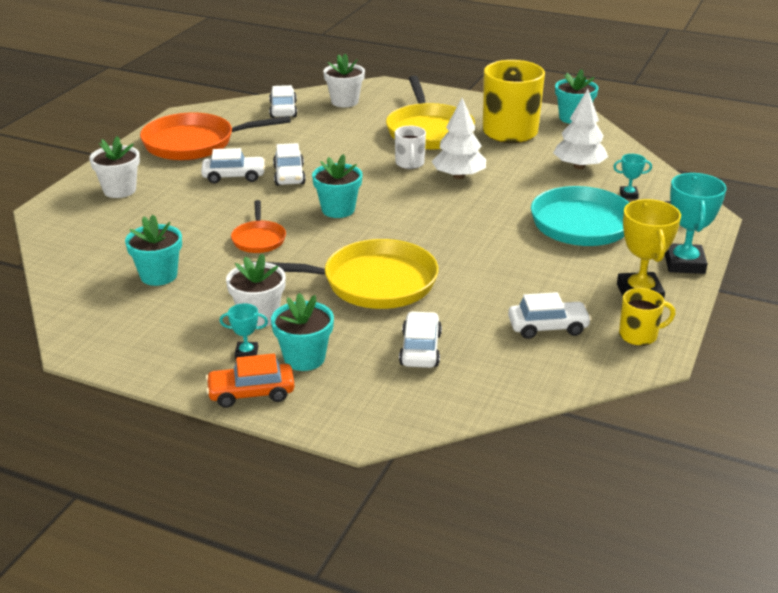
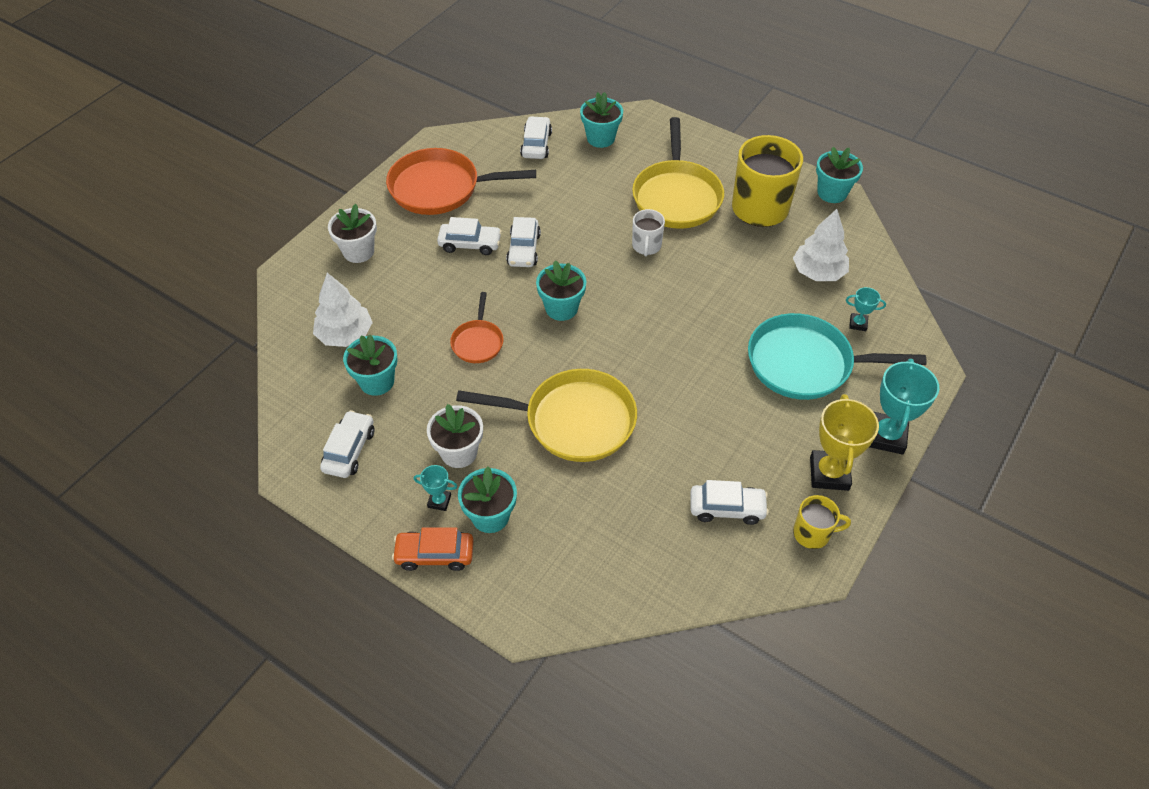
camera: 10 degrees right, 20 degrees up
(344, 101) = (600, 138): white flower pot -> turquoise flower pot
(420, 349) = (599, 520): white car -> white car (349, 450)
(459, 176) = (691, 272): white tree -> white tree (345, 334)

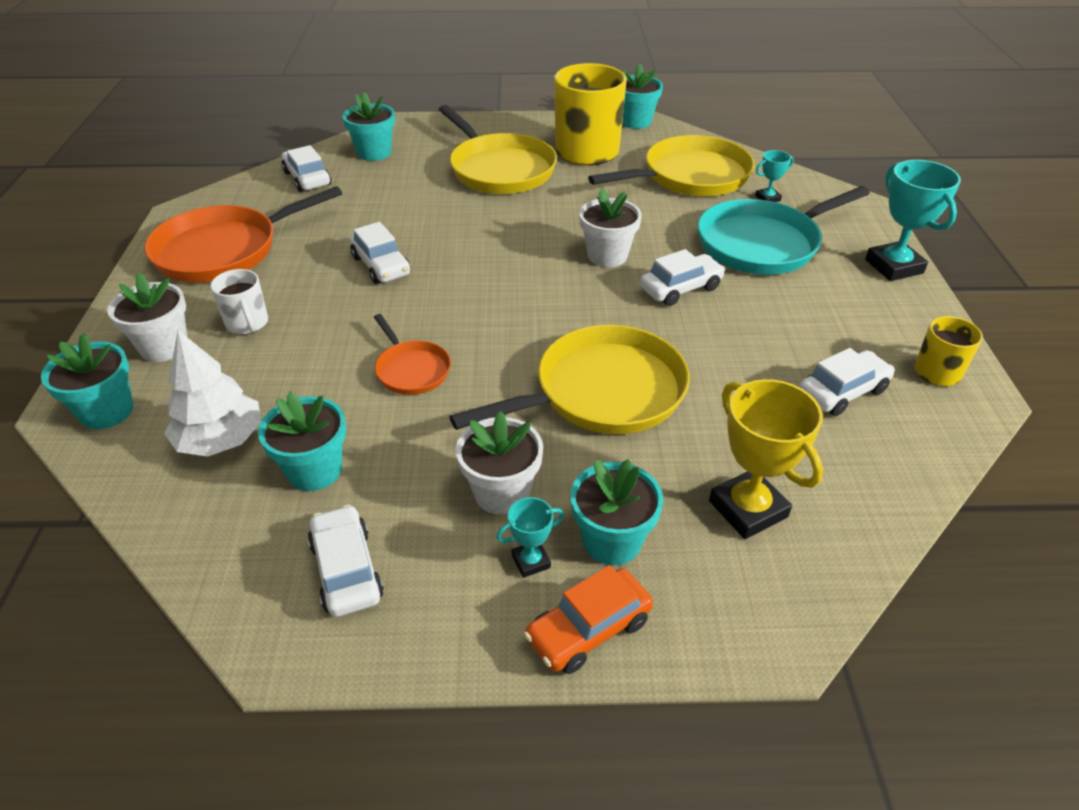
camera: 35 degrees left, 10 degrees down
(470, 244) = (311, 285): white car -> white car (680, 288)
(561, 308) = (478, 298): turquoise flower pot -> turquoise flower pot (107, 411)
(646, 246) = (512, 215): white mug -> white mug (247, 324)
(679, 316) = (607, 256): none -> white flower pot
(818, 272) = (690, 176): white tree -> yellow pan
(829, 473) = (888, 316): yellow trophy -> yellow trophy (747, 509)

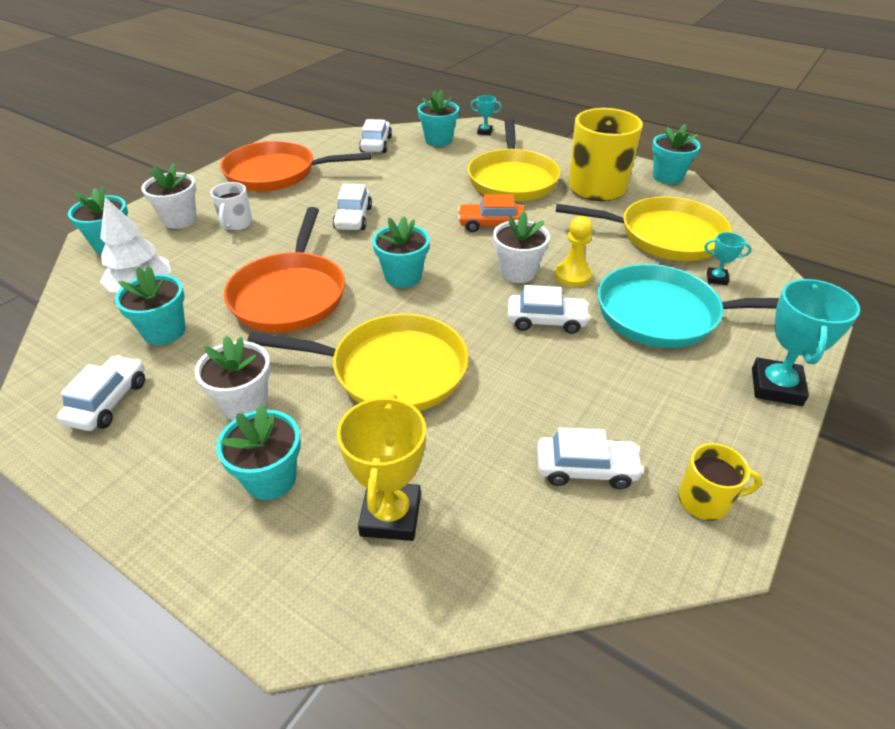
camera: 35 degrees right, 0 degrees up
(411, 370) = (290, 295): orange pan -> orange pan, size x1.94
(506, 303) = (403, 277): none -> turquoise flower pot
(531, 561) = (207, 460): turquoise trophy -> turquoise trophy (484, 132)
(588, 629) = (184, 529): orange car -> orange car (491, 224)
(657, 240) = (573, 275): none -> yellow pawn

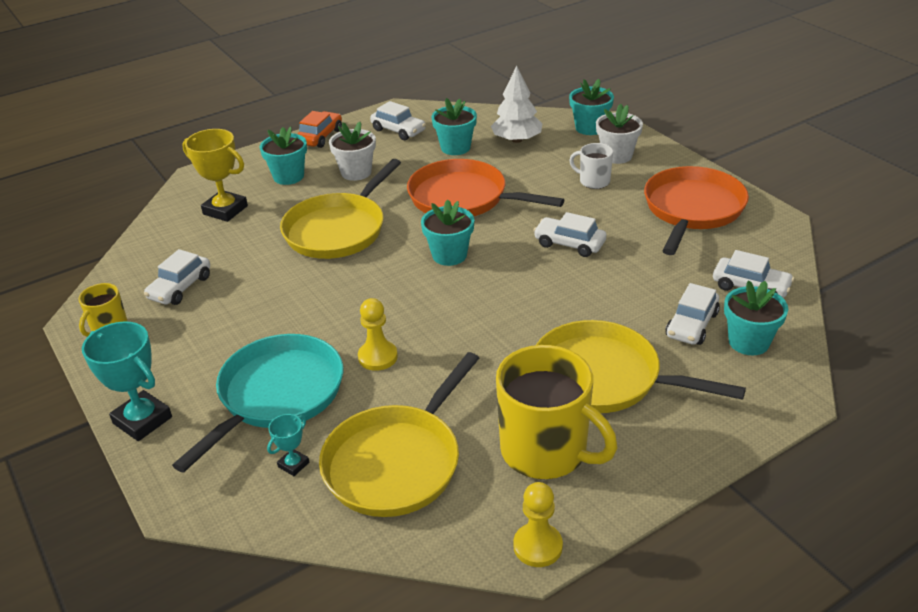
camera: 115 degrees right, 5 degrees down
(484, 132) = (767, 395): turquoise trophy -> none
(491, 224) = (505, 330): orange car -> orange car (320, 137)
(517, 272) = (409, 323): white flower pot -> none
(546, 321) = (329, 318): white car -> white car (692, 325)
(667, 177) = (537, 546): turquoise flower pot -> yellow pawn

